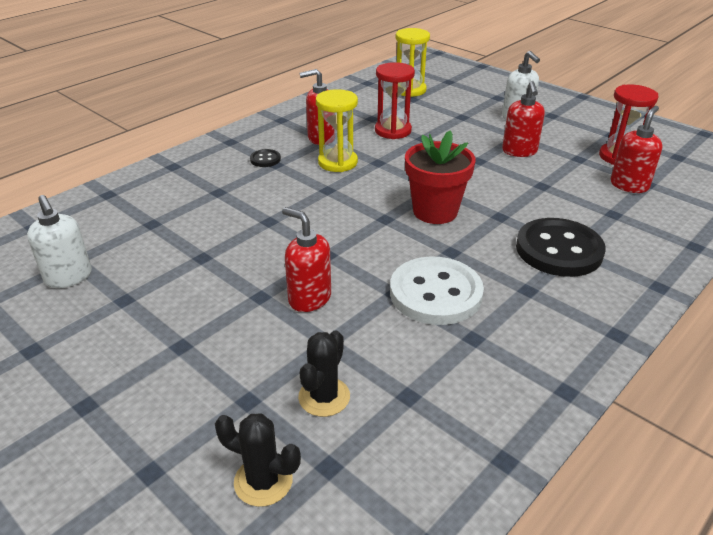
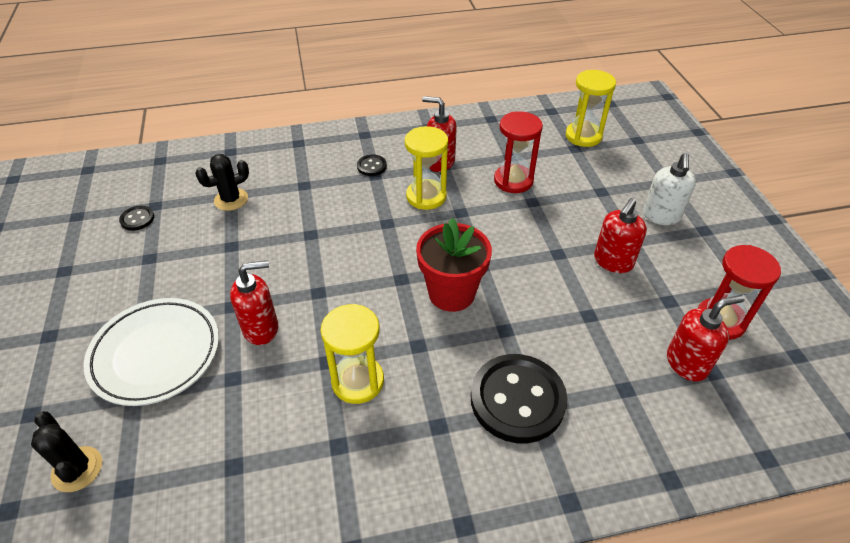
camera: 35 degrees right, 10 degrees up
(69, 277) = (137, 219): white soap dispenser -> black button
(230, 362) = (156, 354): none -> white plate
(309, 298) = (261, 328): red soap dispenser -> red soap dispenser turned 90 degrees clockwise
(324, 397) = (180, 426): black cactus -> black cactus (231, 200)
(435, 293) = (357, 381): white button -> yellow hourglass

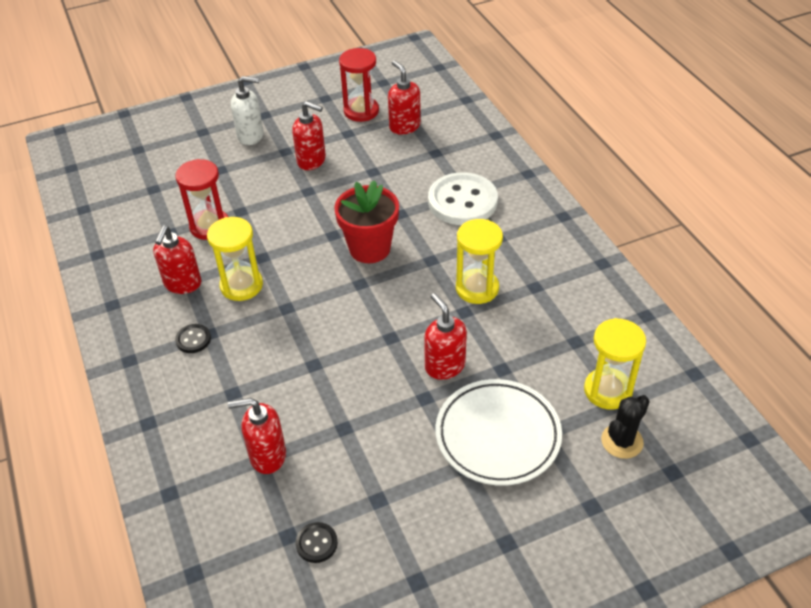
camera: 100 degrees left, 0 degrees up
(231, 200) = (267, 456): black cactus -> red soap dispenser
(517, 400) = (462, 201): black button -> white button
(583, 136) = (132, 184): yellow hourglass -> yellow hourglass (608, 390)

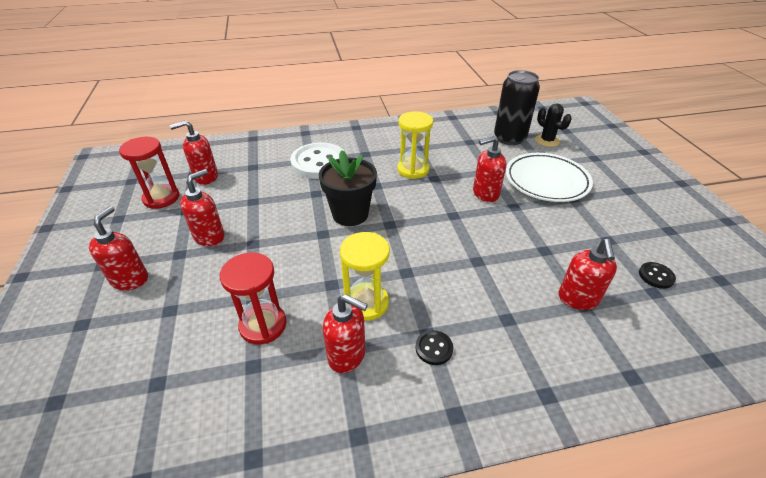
camera: 80 degrees left, 5 degrees down
(251, 136) = (130, 279): white soap dispenser -> red soap dispenser
(369, 248) = (350, 214): red flower pot -> black flower pot
(608, 390) = (509, 138): yellow hourglass -> black can

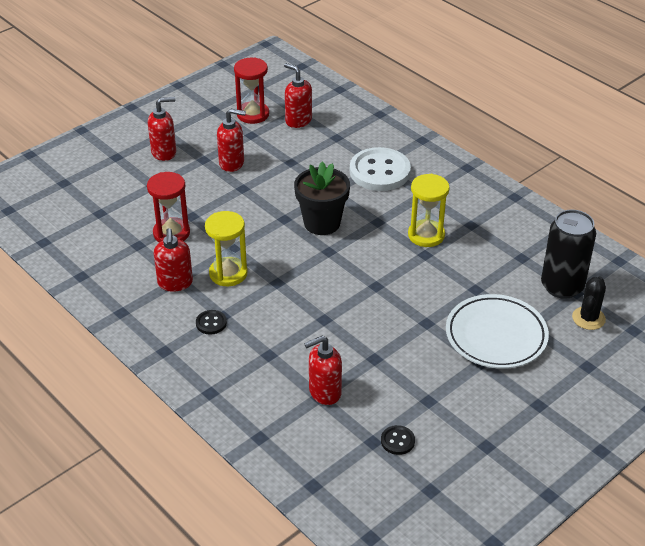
camera: 60 degrees right, 0 degrees up
(485, 194) = (430, 297): red soap dispenser -> none

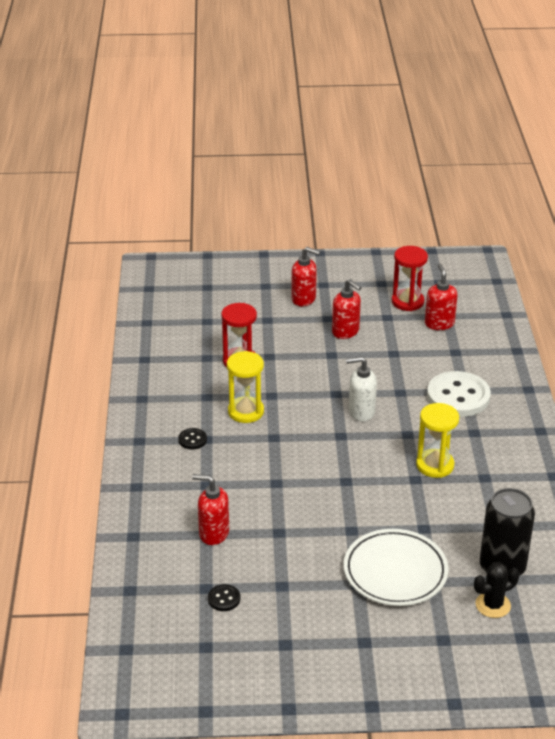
camera: 40 degrees right, 5 degrees down
(175, 283) = (201, 398): red soap dispenser -> none
(322, 223) = (361, 412): black flower pot -> white soap dispenser

